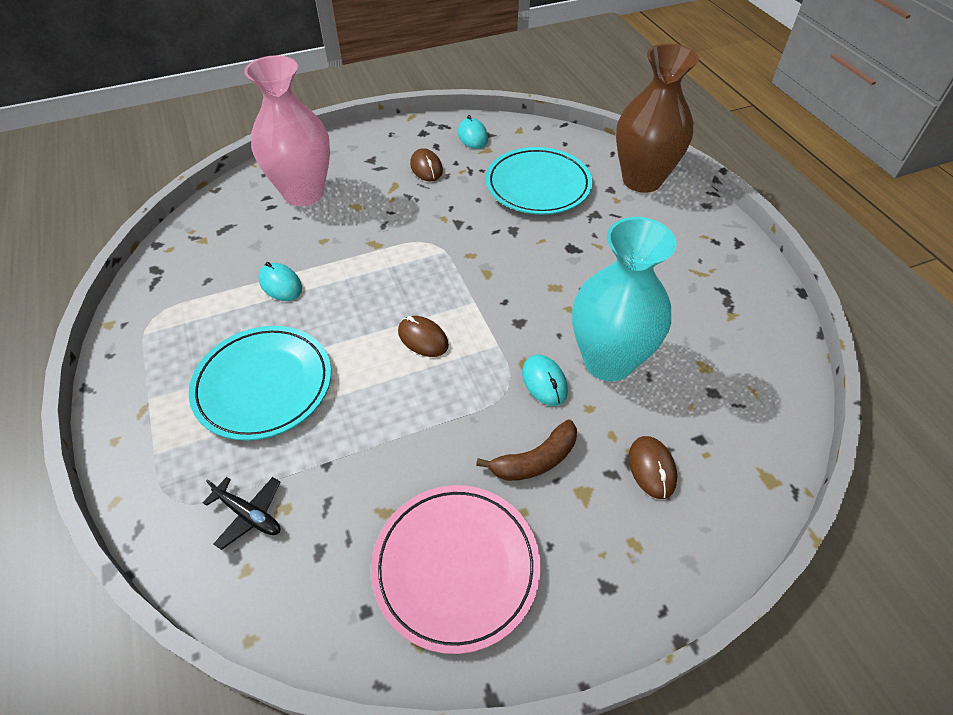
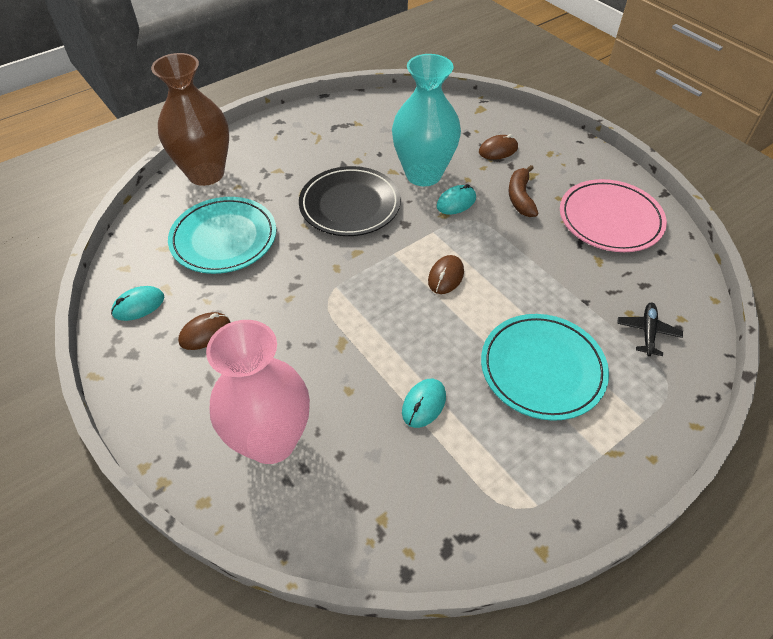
camera: 105 degrees left, 0 degrees up
(535, 460) = (520, 197): brown banana -> brown banana turned 135 degrees counterclockwise
(564, 280) = (350, 205): none -> black plate

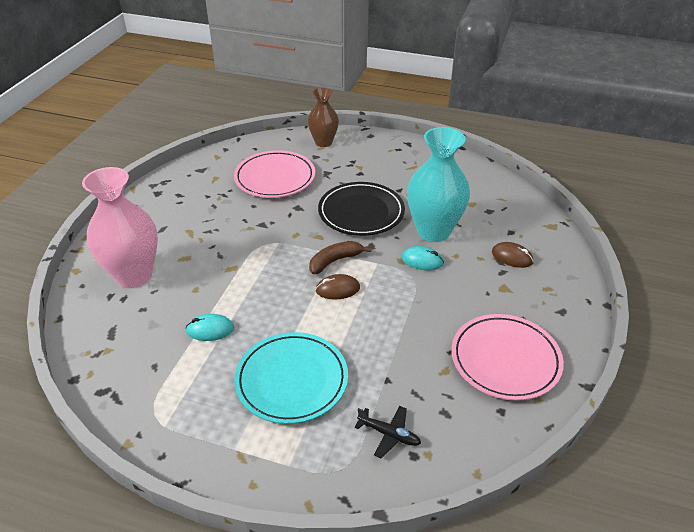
camera: 55 degrees right, 10 degrees down
(138, 305) = (193, 176): turquoise mouse -> none
(205, 333) = (193, 210): brown mouse -> none
(206, 173) = (323, 142): brown vase -> brown vase, size x0.61
(224, 238) = (275, 178): turquoise plate -> pink plate
(520, 197) = (468, 293): brown banana -> brown banana (335, 261)
(647, 332) = (389, 434): black plane -> black plane turned 45 degrees clockwise

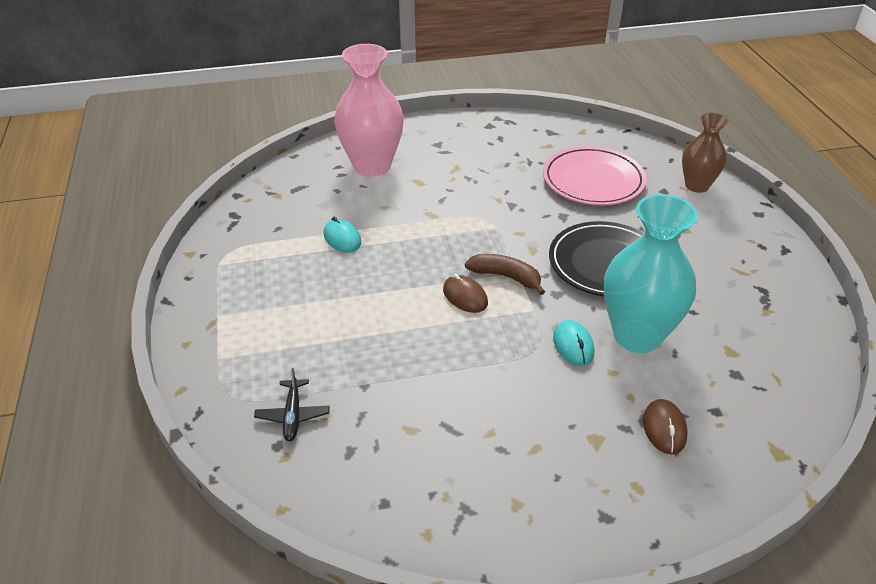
camera: 60 degrees right, 0 degrees up
(291, 380) = (317, 317): turquoise plate -> none
(505, 359) = (469, 481): pink plate -> none

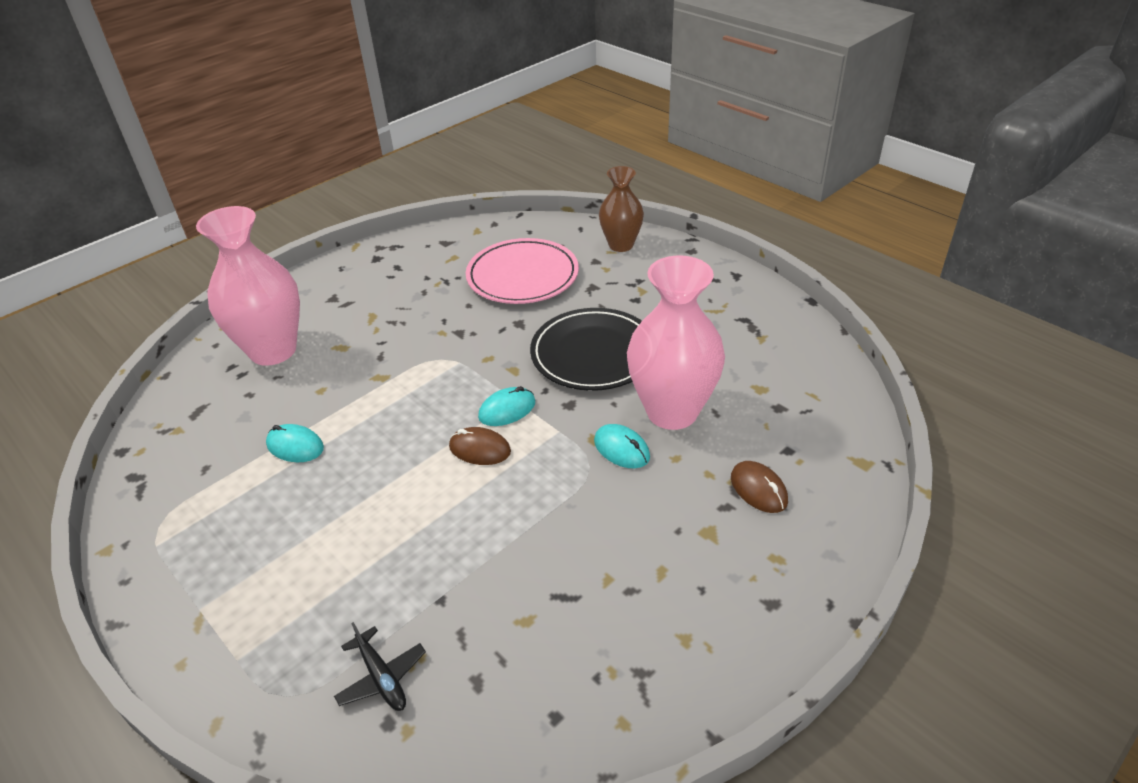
camera: 30 degrees left, 0 degrees up
(506, 277) = (507, 410): brown banana -> turquoise mouse
(637, 335) = (672, 411): turquoise vase -> pink vase

